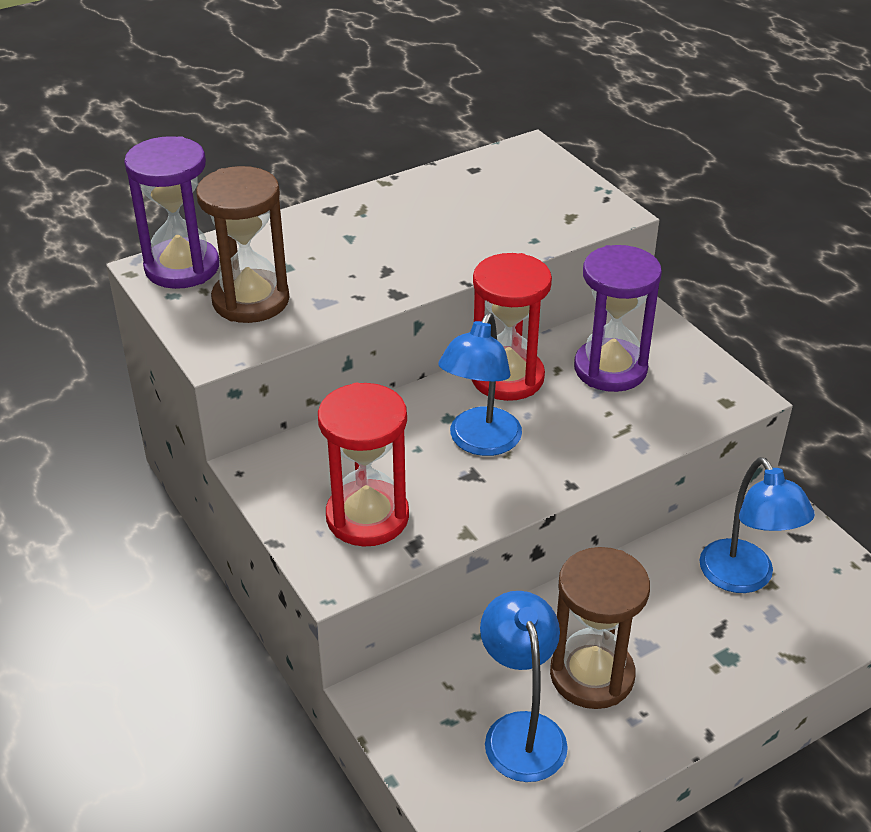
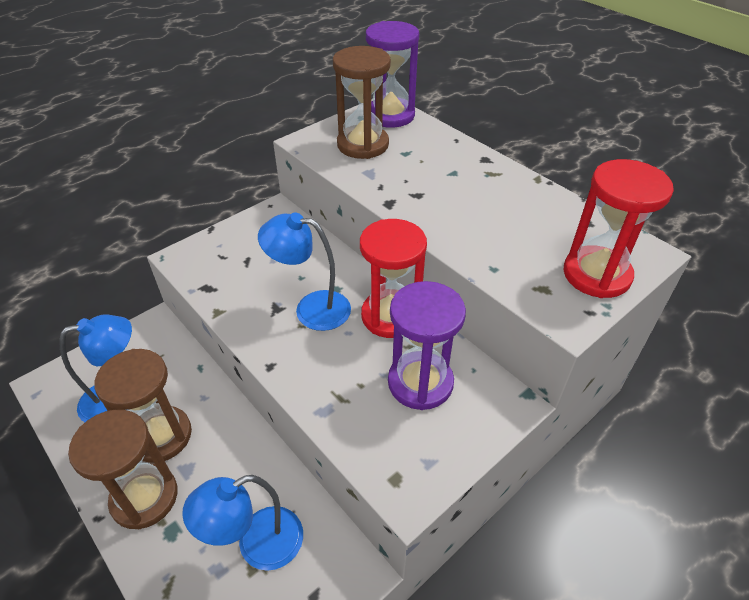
camera: 80 degrees right, 5 degrees up
(367, 517) = (232, 263): red hourglass -> red hourglass (596, 274)
(682, 686) = (144, 497): none -> brown hourglass

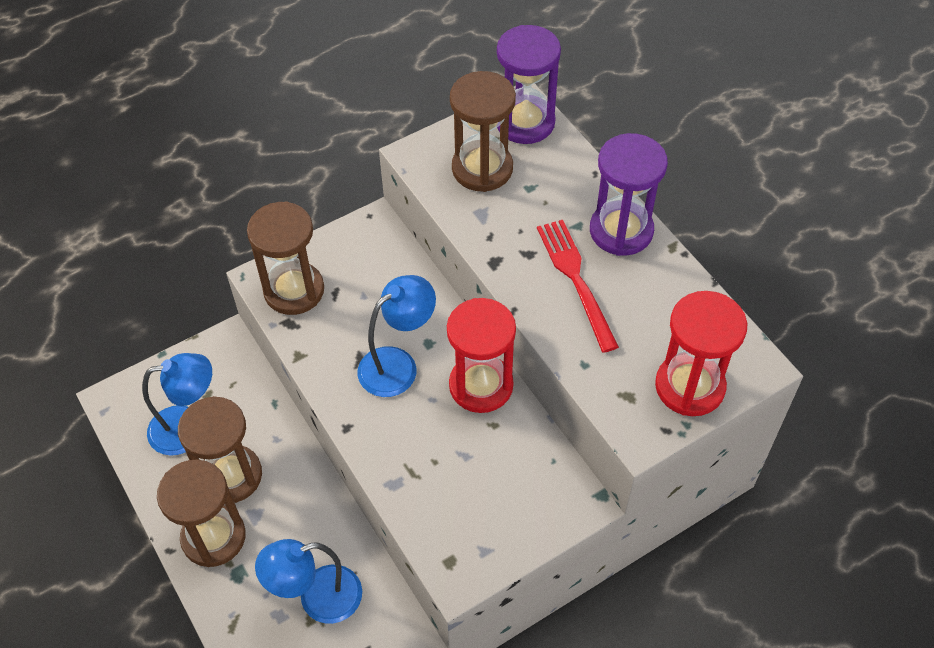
camera: 10 degrees right, 10 degrees up
(209, 263) = (294, 290): none -> brown hourglass
(311, 308) = (398, 364): blue lamp -> blue lamp turned 120 degrees clockwise
(420, 382) = (495, 467): purple hourglass -> purple hourglass (621, 231)
(464, 208) = (575, 279): none -> red fork

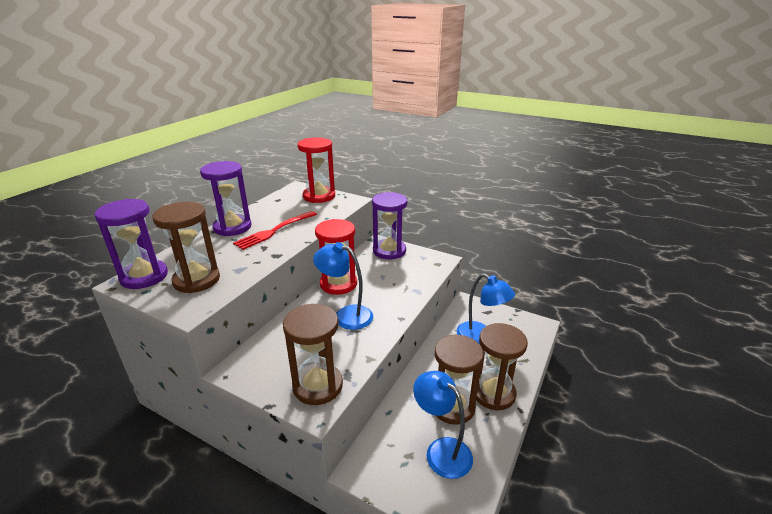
camera: 120 degrees left, 25 degrees down
(539, 506) = (389, 251): none -> purple hourglass

